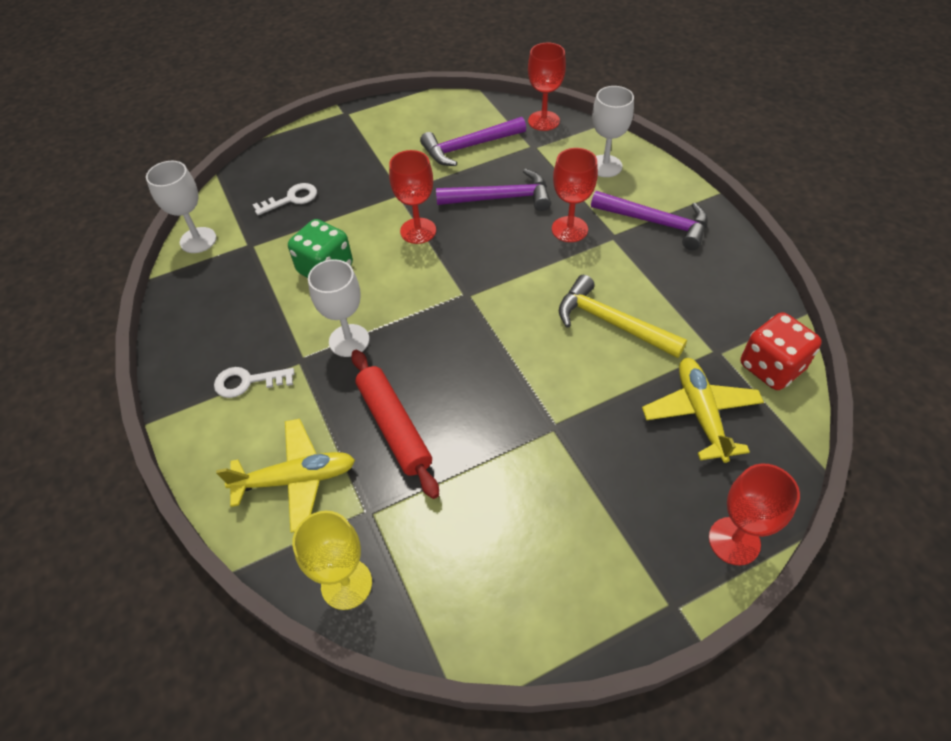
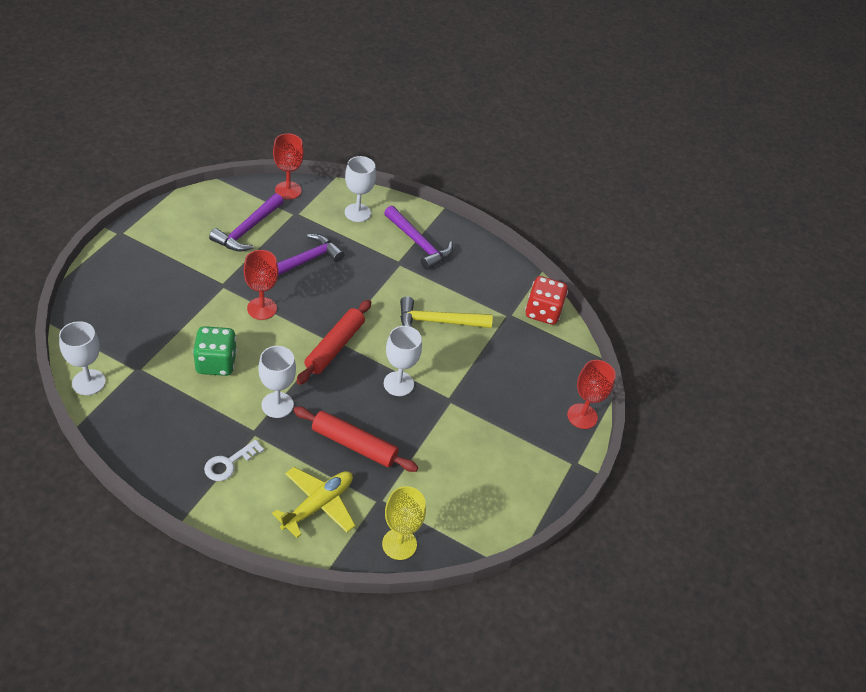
camera: 45 degrees left, 5 degrees down
(291, 199) = (138, 321): white key -> none
(463, 302) = (334, 347): none -> red rolling pin
(504, 377) = (398, 384): none -> white goblet
(569, 229) = (367, 268): red goblet -> none
(655, 222) = (419, 243): purple hammer -> purple hammer turned 60 degrees clockwise
(700, 413) = (523, 355): yellow plane -> none

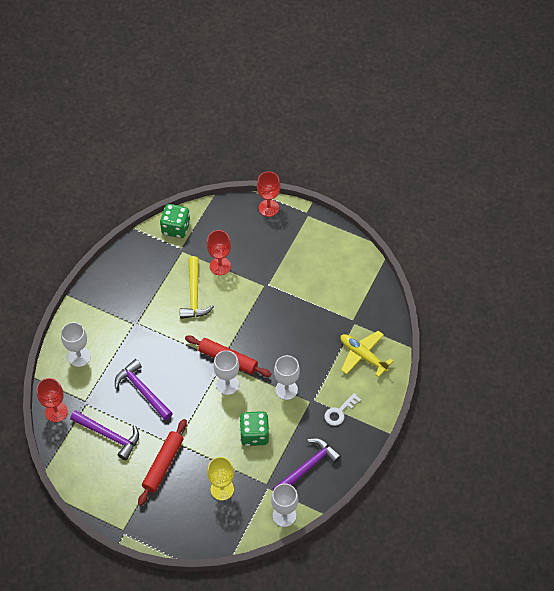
camera: 85 degrees left, 10 degrees up
(229, 463) = (339, 412): white key -> white key turned 90 degrees clockwise
(262, 308) = (196, 412): red goblet -> red goblet (220, 266)
(354, 445) = (312, 339): red rolling pin -> red rolling pin (163, 464)
(398, 384) = (256, 316): white goblet -> white goblet (227, 385)
(399, 544) = (383, 308): yellow goblet -> yellow goblet (222, 489)
(419, 243) = (111, 311): purple hammer -> purple hammer (307, 467)
(543, 312) = (176, 228): red dice -> green dice

